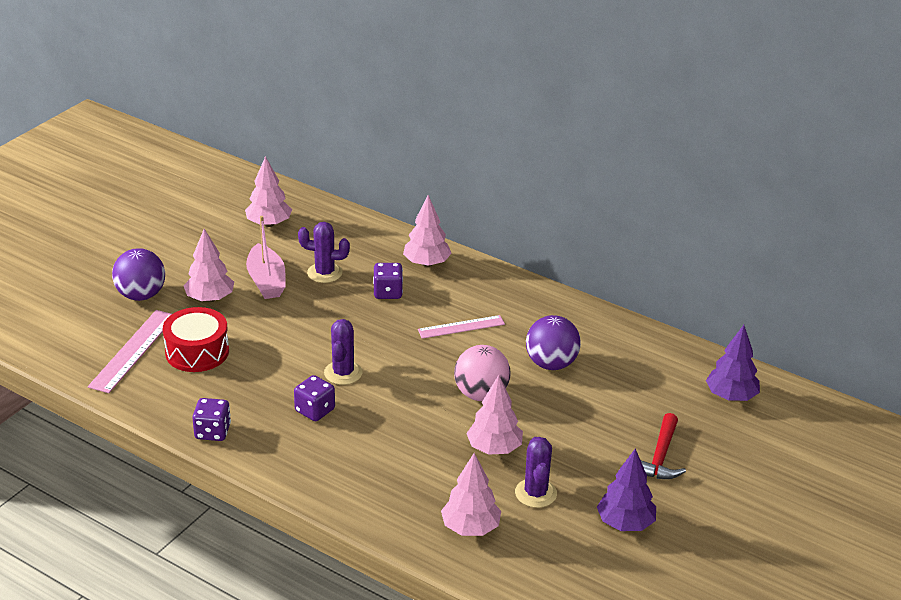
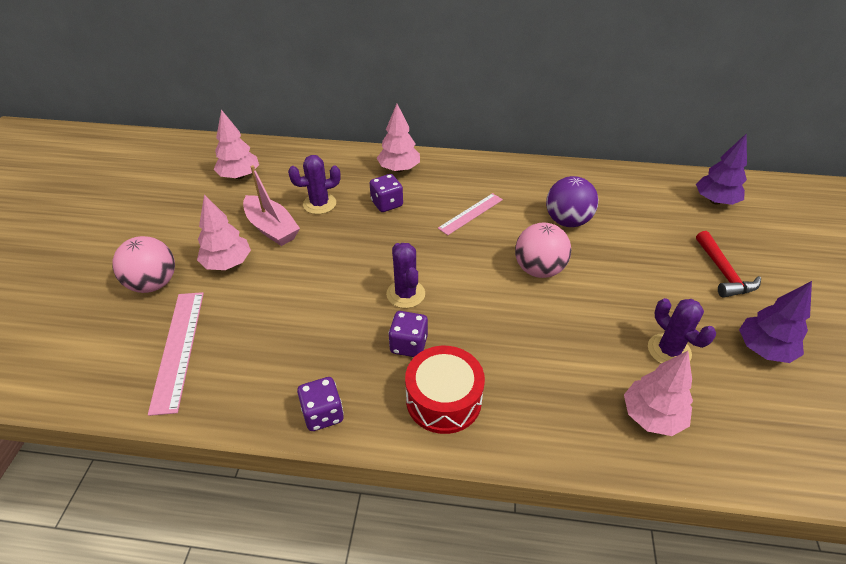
camera: 25 degrees left, 10 degrees up
(141, 295) = (153, 284): purple ball -> pink ball
(197, 352) = (248, 325): red drum -> red drum (443, 399)
(494, 448) = (595, 319): pink tree -> none

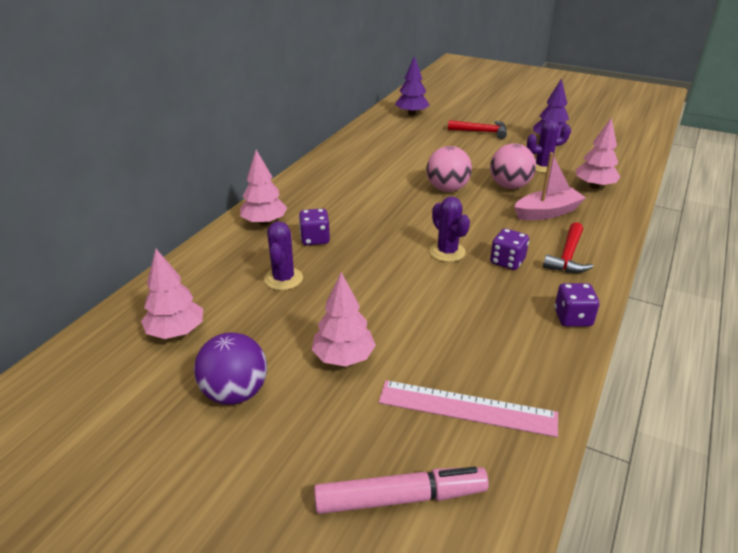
camera: 70 degrees left, 10 degrees down
(86, 328) = (400, 498): none -> pink marker
(153, 284) = (346, 426): pink ball -> pink ball (509, 186)
(271, 228) = (302, 317): pink boat -> pink boat (547, 212)
(405, 294) = (447, 252): purple cactus -> purple cactus turned 60 degrees clockwise
(443, 399) = (567, 257): red drum -> red hammer
(471, 214) = (361, 201): pink ruler -> none
(567, 221) = (399, 165): purple ball -> purple ball (235, 393)

